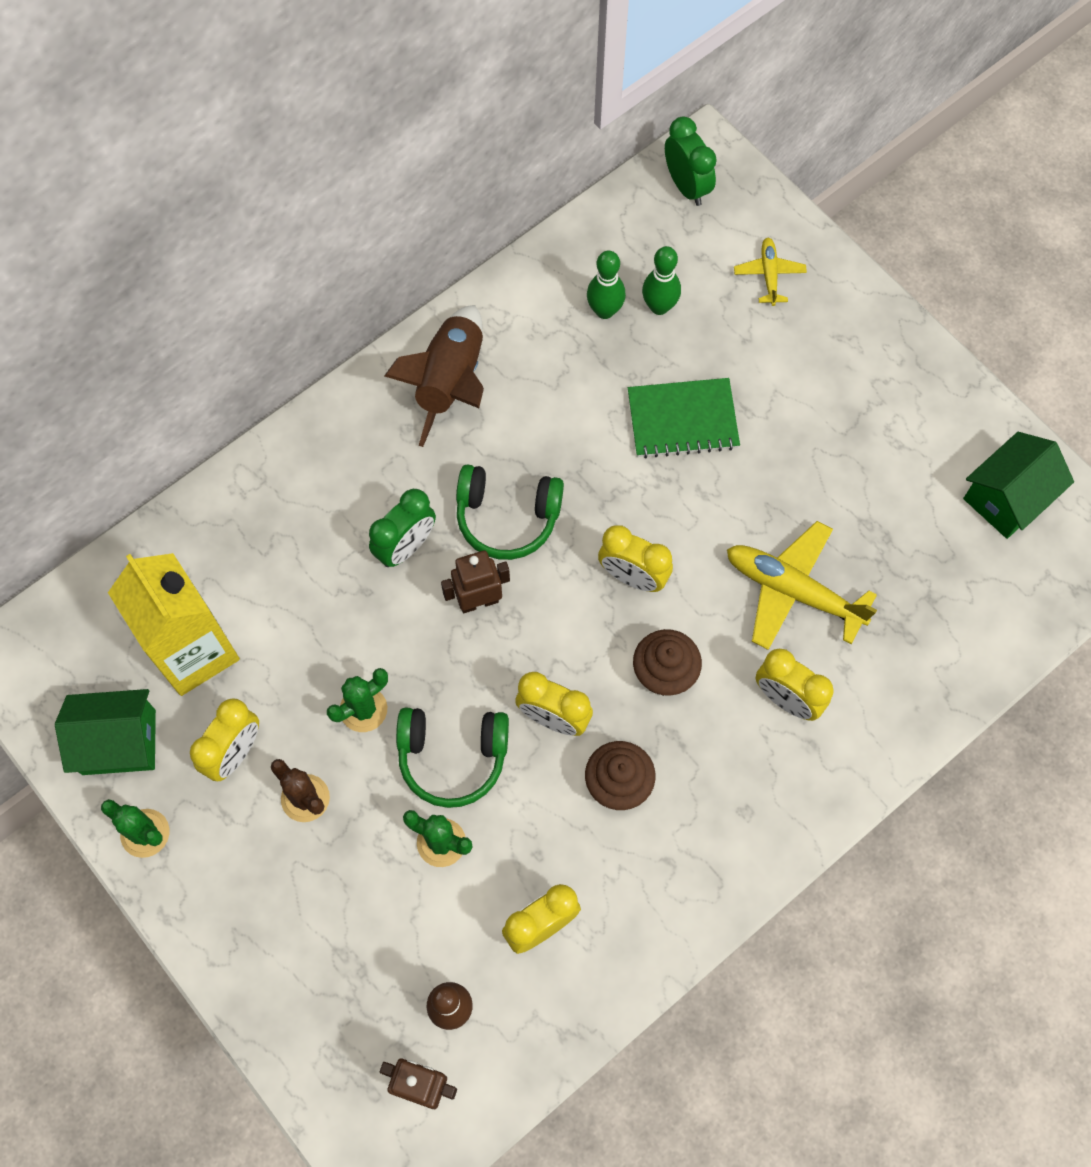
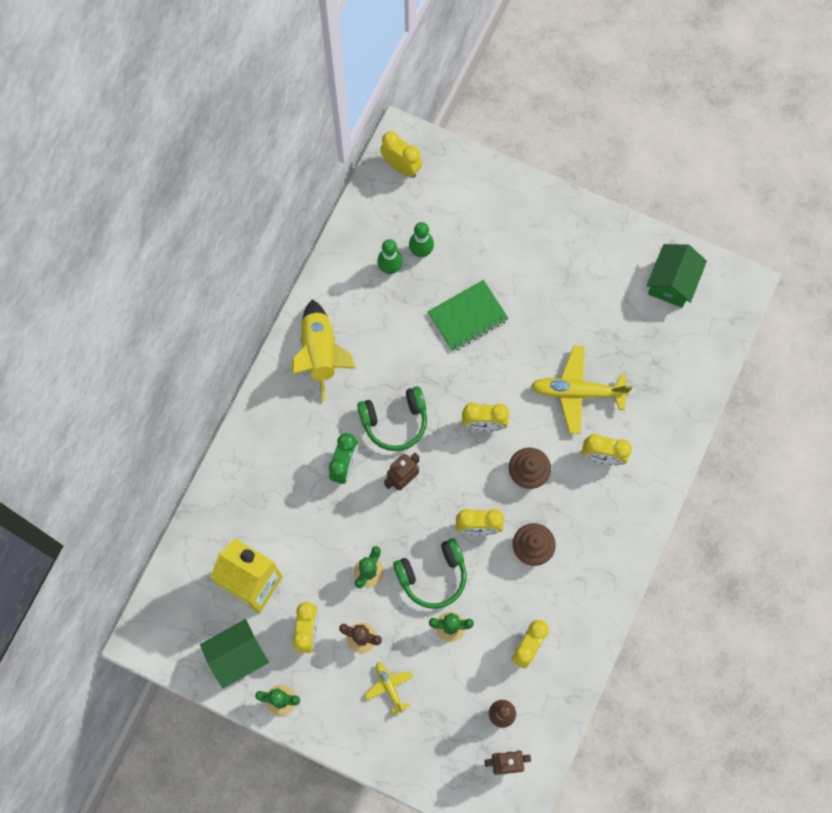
camera: 25 degrees left, 5 degrees up
(450, 382) = (320, 353): brown rocket -> yellow rocket
(686, 186) = (401, 167): green clock -> yellow clock
(769, 274) = (476, 203): yellow plane -> yellow plane (389, 687)

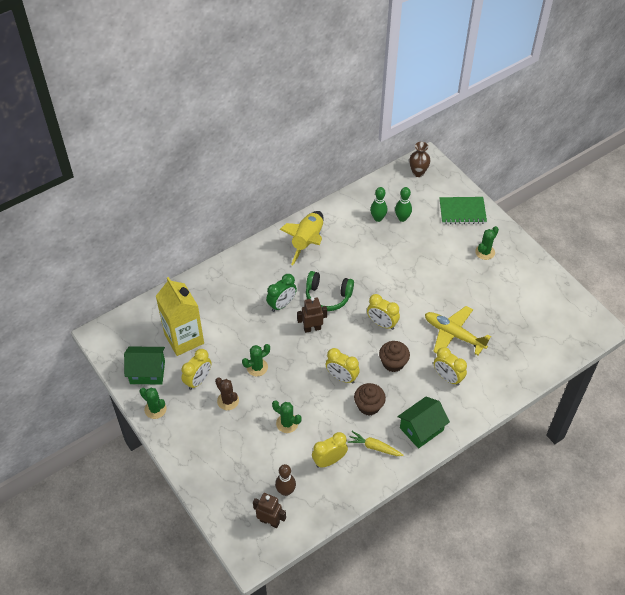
camera: 30 degrees right, 20 degrees down
(389, 687) = (226, 437): yellow plane -> none
(401, 167) = (418, 172): yellow clock -> brown vase
(433, 576) = (295, 389): green headphones -> none
(468, 317) = (409, 263): green notebook -> green notebook (462, 211)
(551, 248) = (485, 252): none -> green cactus
(569, 599) = (374, 447): none -> yellow carrot
(672, 282) = (553, 304): green house -> green house (421, 429)

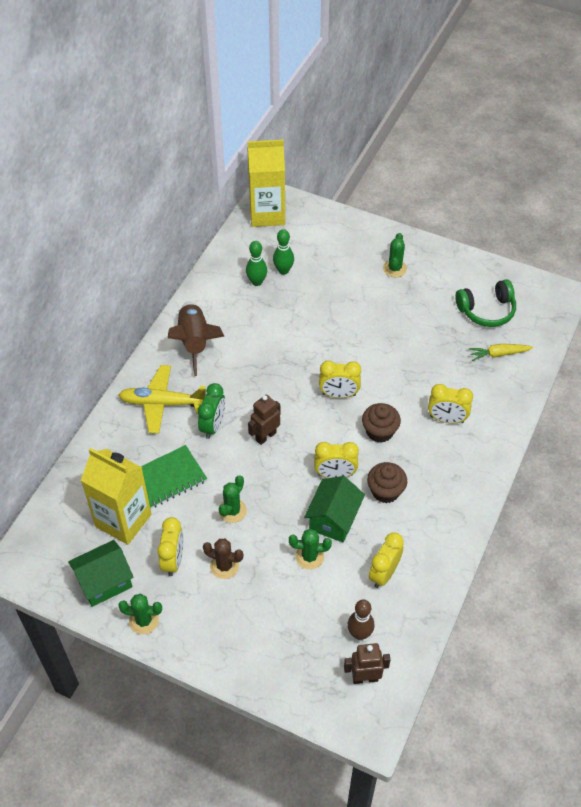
camera: 30 degrees left, 0 degrees up
(307, 241) = (194, 342): yellow rocket -> brown rocket
(328, 296) = (259, 392): green headphones -> green headphones (486, 310)
(374, 447) = (422, 533): yellow carrot -> yellow carrot (498, 354)
(418, 172) = (267, 214): brown vase -> yellow carton
(421, 429) = (457, 488): green house -> green house (334, 519)
(453, 334) = (421, 370): yellow plane -> yellow plane (162, 403)
(462, 211) = (342, 236): green notebook -> green notebook (168, 478)

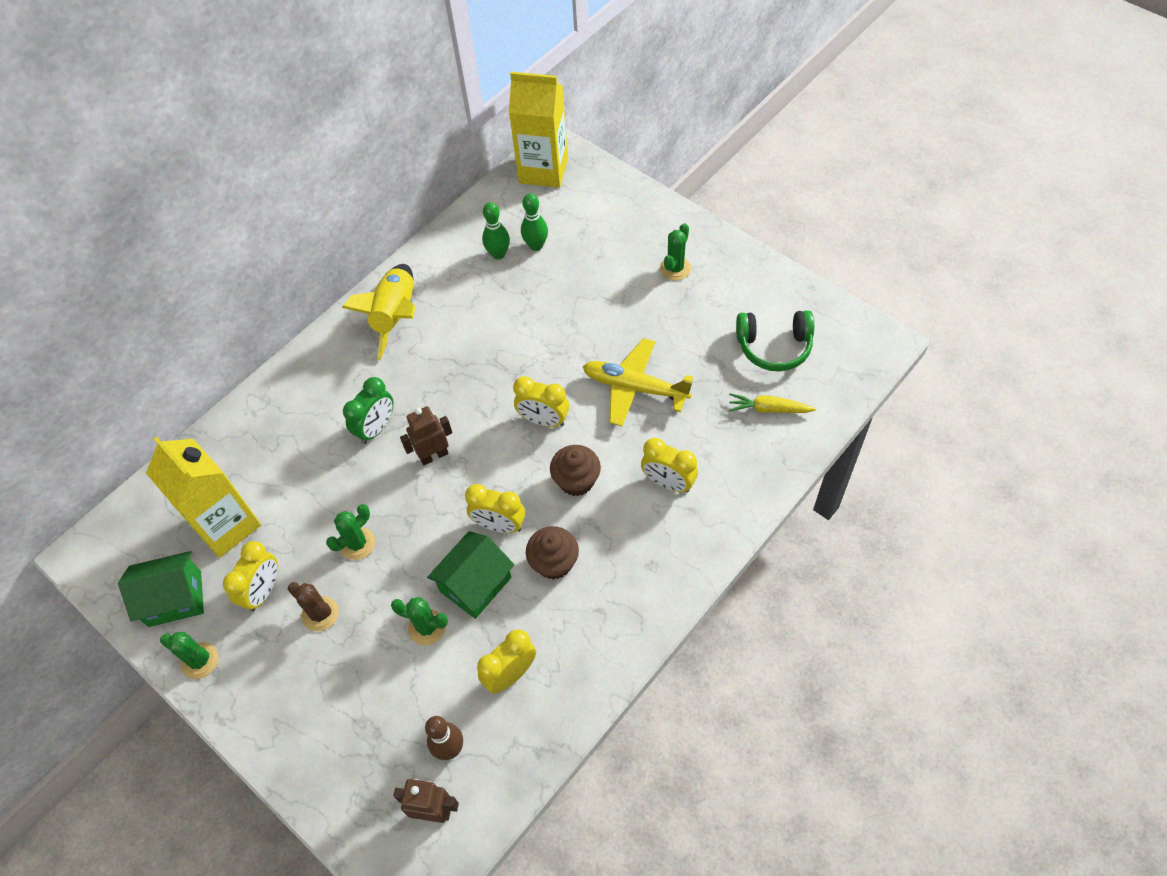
camera: 20 degrees right, 5 degrees up
(162, 403) = (328, 386): yellow plane -> yellow plane (634, 387)
(168, 478) = (299, 483): green notebook -> none
(194, 342) = (395, 316): brown rocket -> yellow rocket

